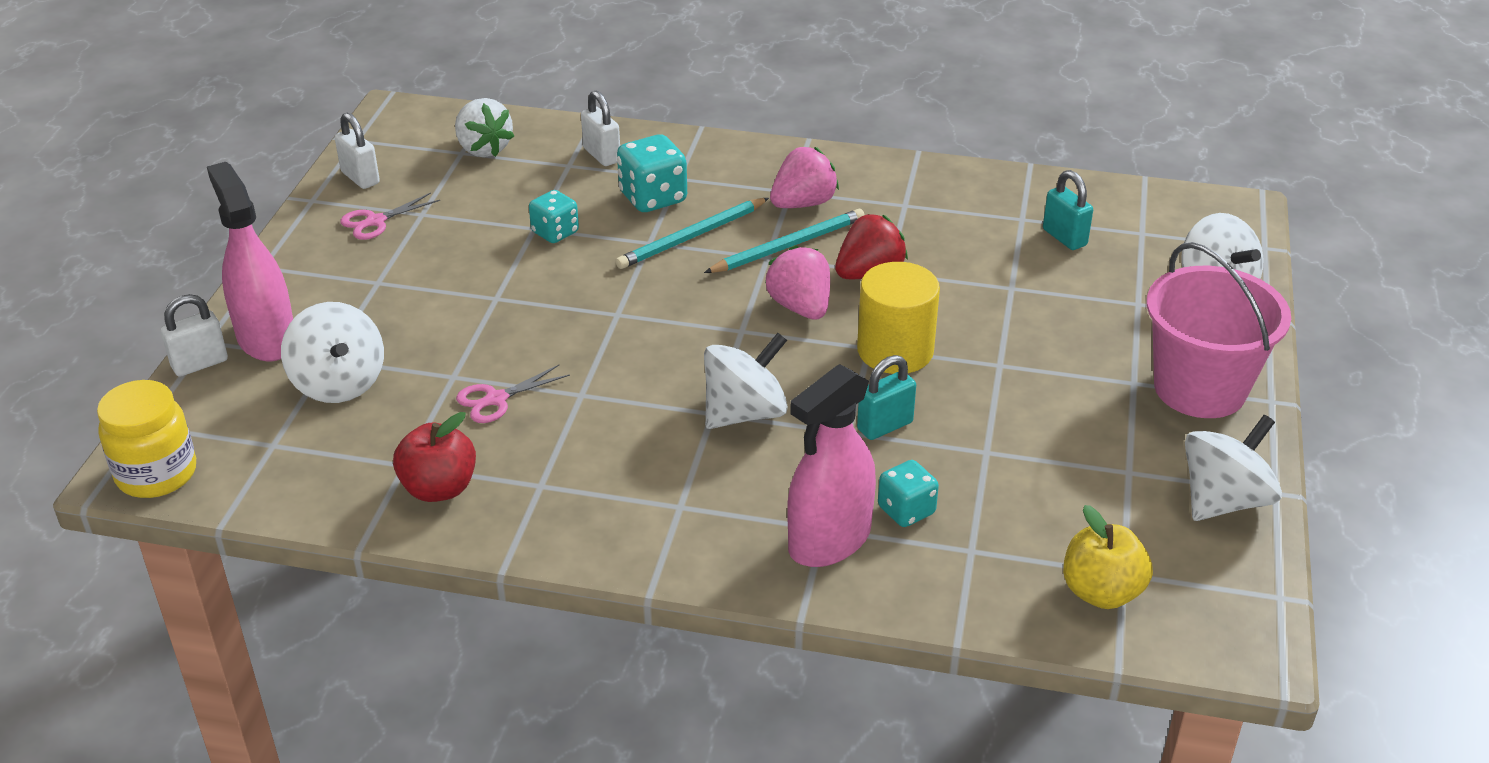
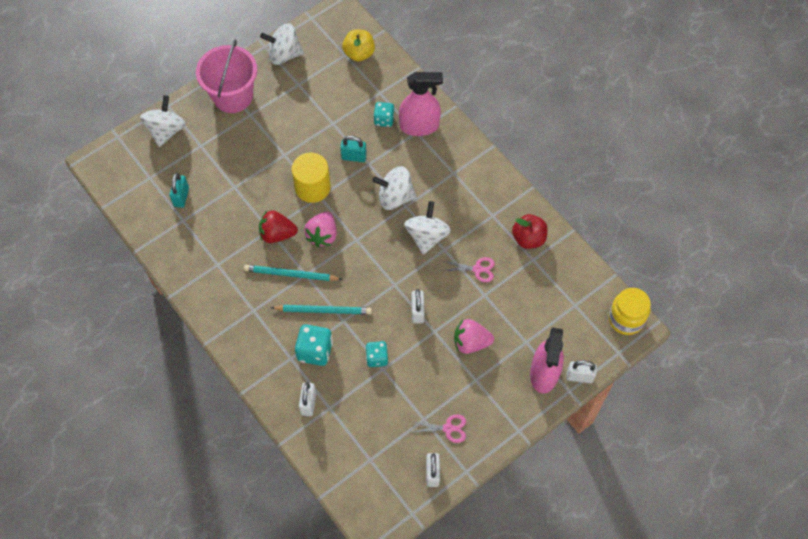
camera: 140 degrees left, 25 degrees up
(339, 383) = (531, 322): white spinning top -> white spinning top (427, 236)
(483, 149) = (358, 454): white strawberry -> none
(546, 303) = (417, 312): none -> white padlock
(803, 203) = (257, 297): pink strawberry -> pink strawberry (471, 342)

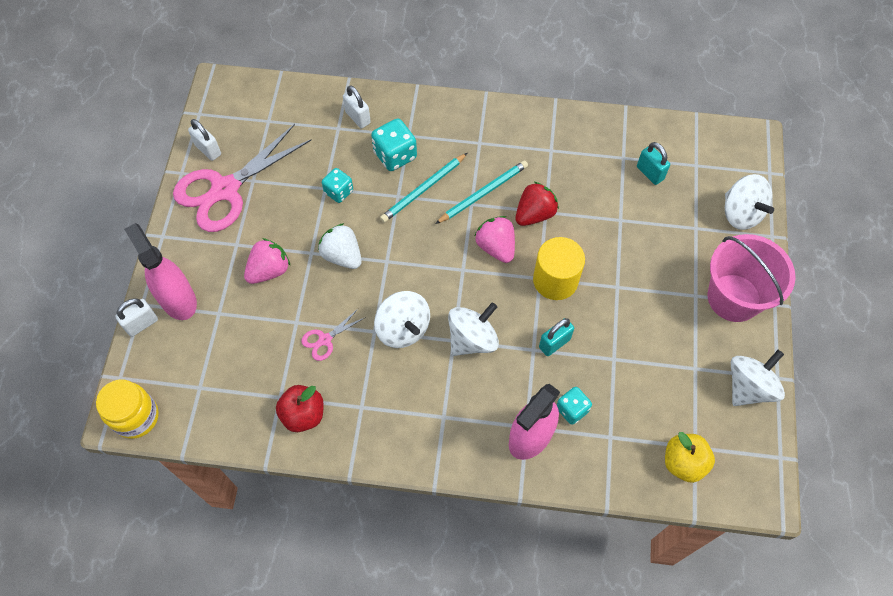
camera: 135 degrees right, 0 degrees up
(417, 312) = (342, 255): white padlock -> white strawberry
(448, 428) = (225, 190): pink scissors -> pink scissors, size x2.35

